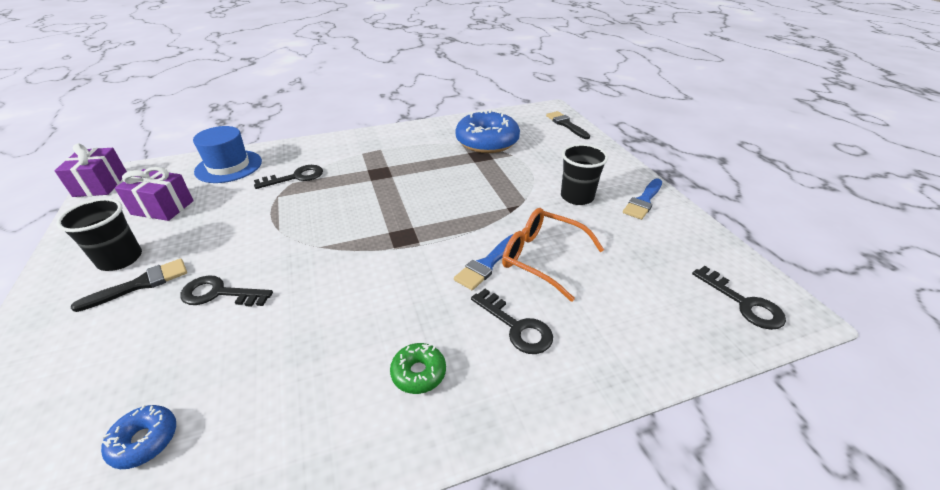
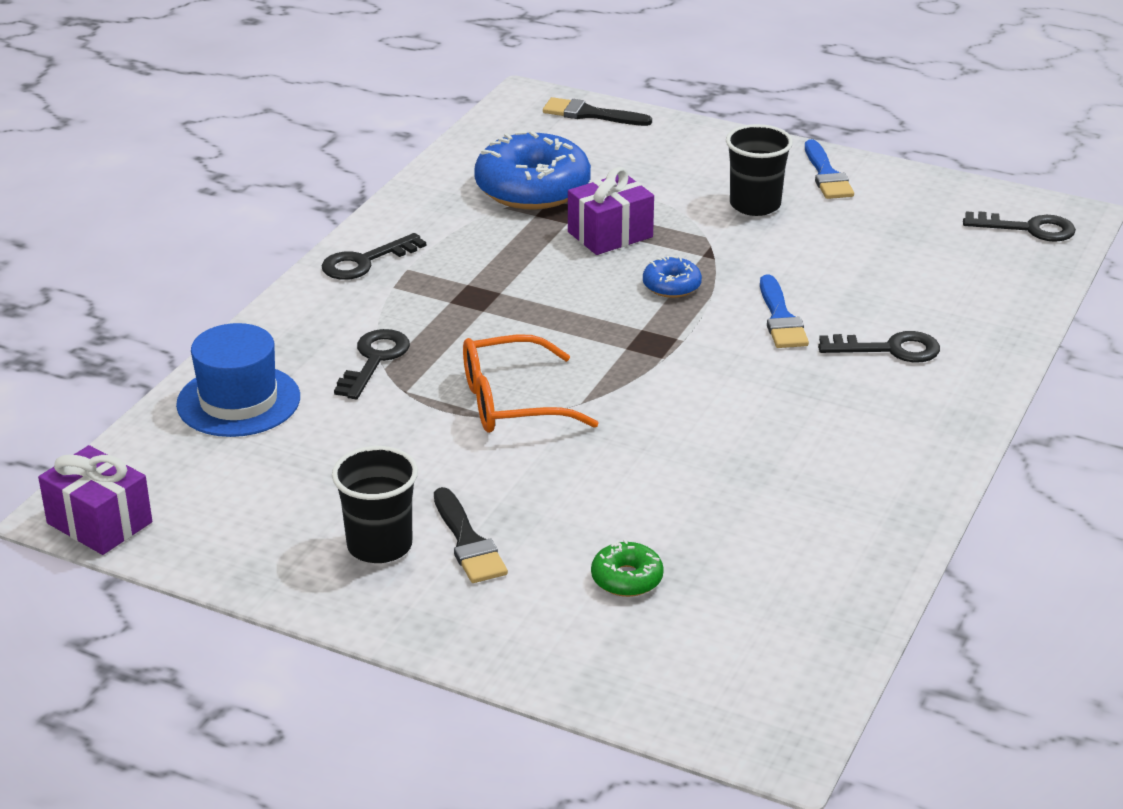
camera: 45 degrees left, 5 degrees down
(140, 284) = (468, 542): black brush -> black brush turned 150 degrees clockwise
(145, 440) = (751, 590): blue donut -> blue donut (671, 286)
(162, 207) = (281, 485): purple gift -> purple gift (610, 234)
(219, 294) = (575, 494): black key -> black key (365, 262)
(418, 373) = (871, 424): green donut -> green donut (627, 578)
(542, 257) = (819, 284): orange glasses -> orange glasses (511, 402)

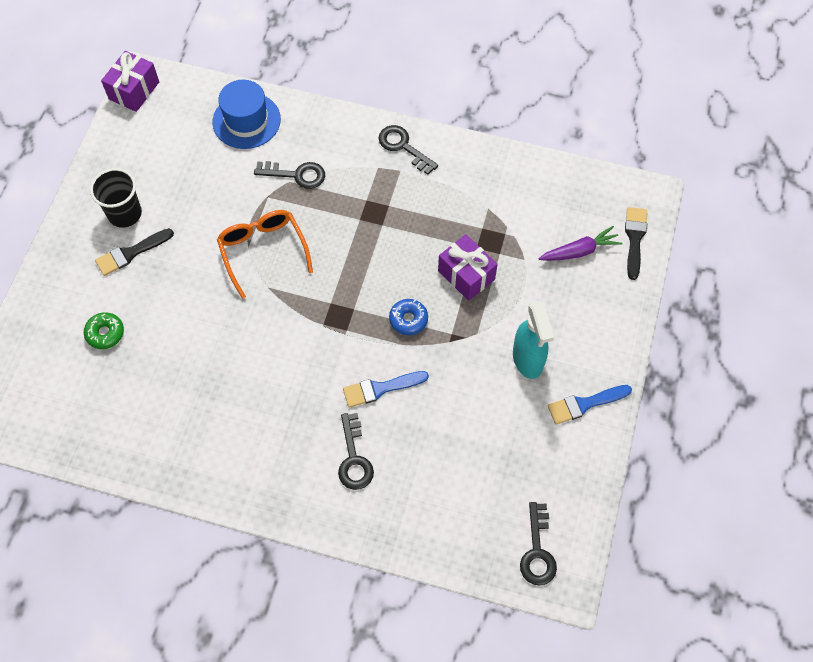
camera: 80 degrees right, 30 degrees up
(532, 188) = (517, 220): blue donut -> none
(597, 151) = (580, 251): none -> purple carrot
(755, 205) = (528, 360): black cup -> turquoise spray bottle

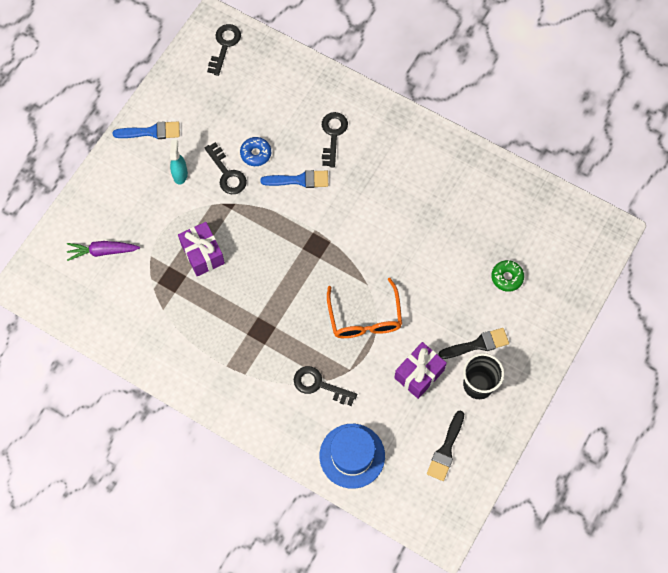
camera: 165 degrees left, 5 degrees up
(134, 90) = (453, 520): purple gift -> purple gift (419, 374)
(403, 147) = (216, 389): black key -> black key (227, 173)
(408, 319) = (261, 228): blue donut -> blue donut (256, 154)
(528, 360) = (180, 174): turquoise spray bottle -> turquoise spray bottle, size x0.64
(634, 239) = (53, 251): black brush -> black brush (446, 449)

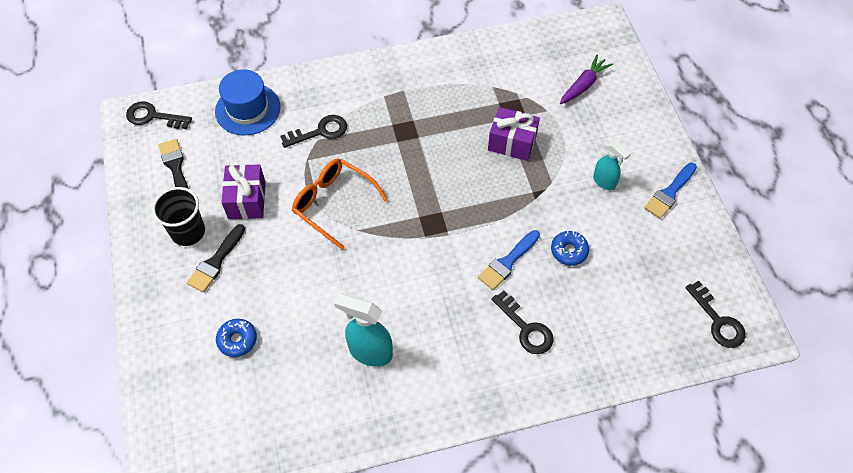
camera: 135 degrees right, 10 degrees down
(227, 173) = (570, 215): black key -> black key (153, 117)
(435, 201) = (370, 352): none -> turquoise spray bottle
(507, 277) = (237, 340): green donut -> blue donut

